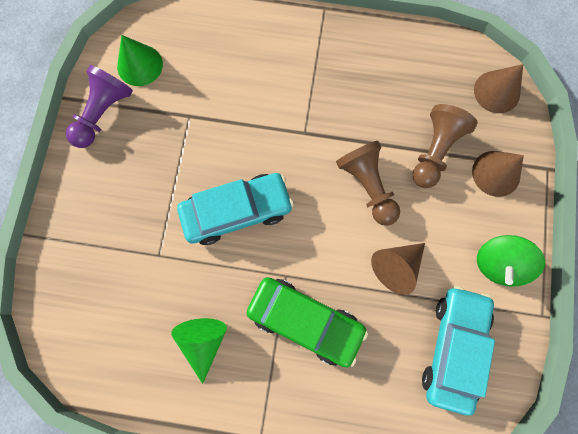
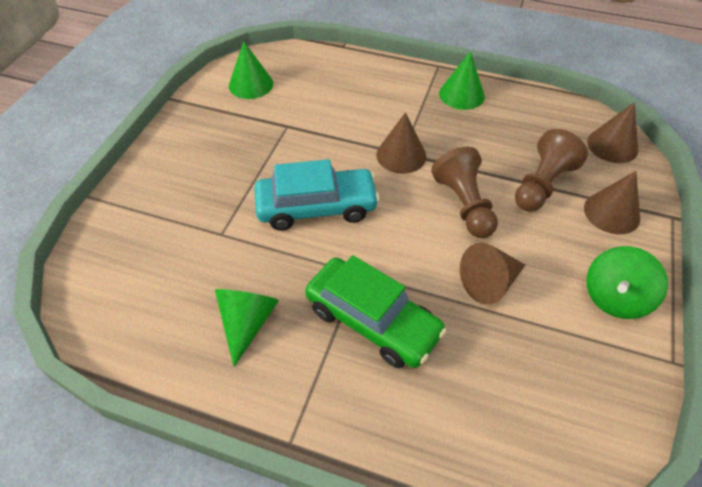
camera: 10 degrees right, 25 degrees down
(103, 113) = (204, 114): purple pawn -> none
(303, 136) = (401, 155): none -> brown cone
(352, 46) = (461, 94): none -> green cone
(453, 347) = (555, 379): turquoise car -> none

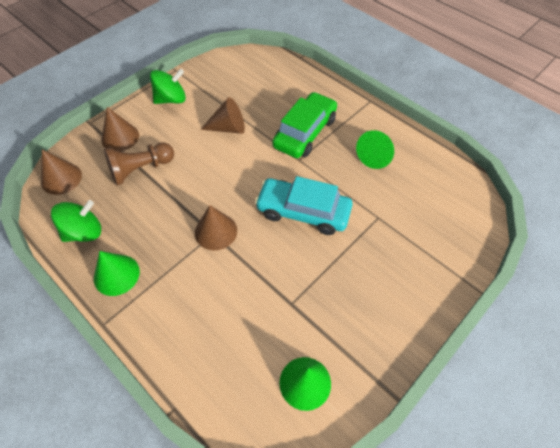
camera: 155 degrees left, 5 degrees up
(372, 321) = (305, 133): green car -> green car turned 60 degrees clockwise
(464, 205) = (203, 175): brown pawn -> none
(527, 112) = (84, 232): none -> green spinning top

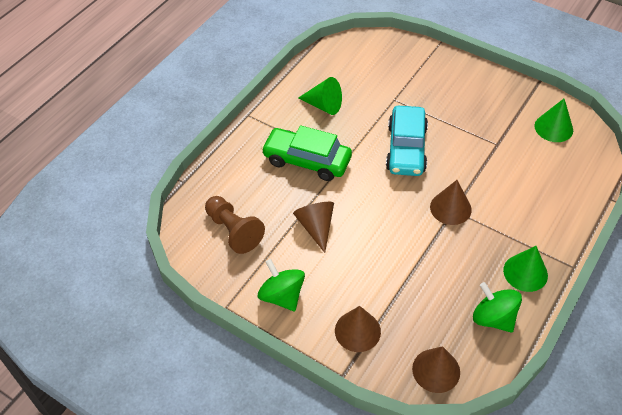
camera: 100 degrees left, 5 degrees down
(140, 169) = (398, 293): brown pawn -> brown pawn (233, 231)

